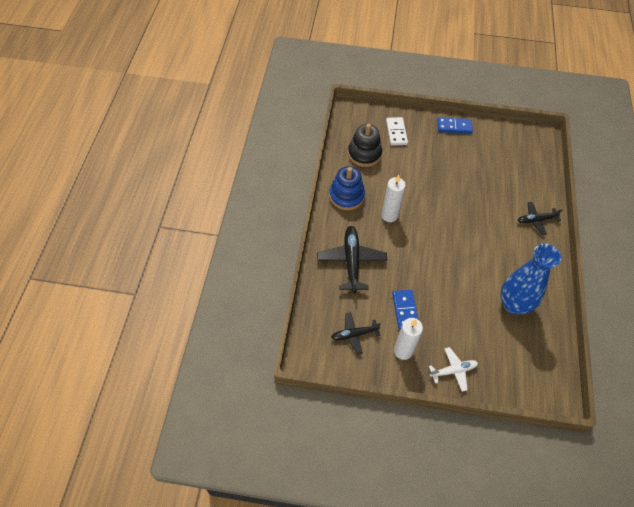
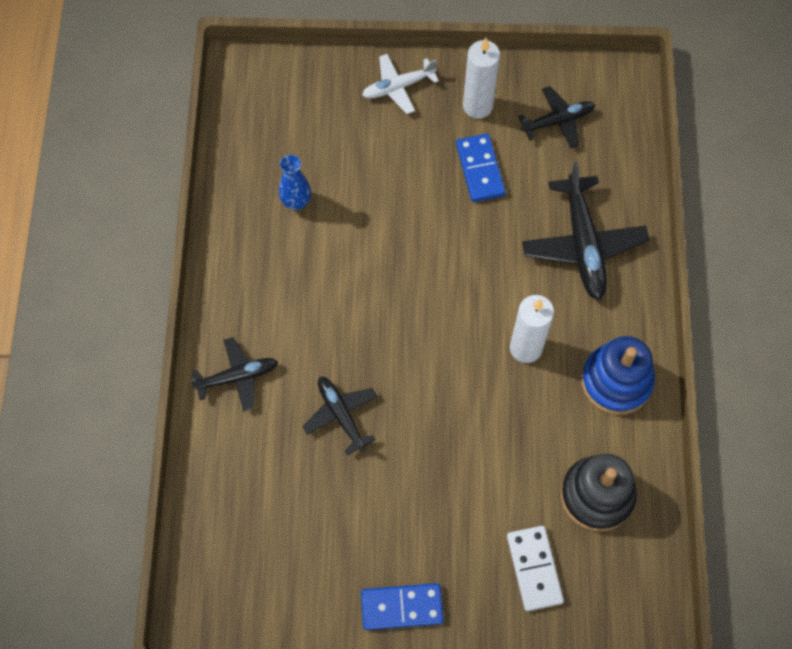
camera: 175 degrees right, 10 degrees up
(483, 198) = (341, 415): none -> black plane
(513, 304) = (296, 202): blue vase -> blue vase, size x0.48

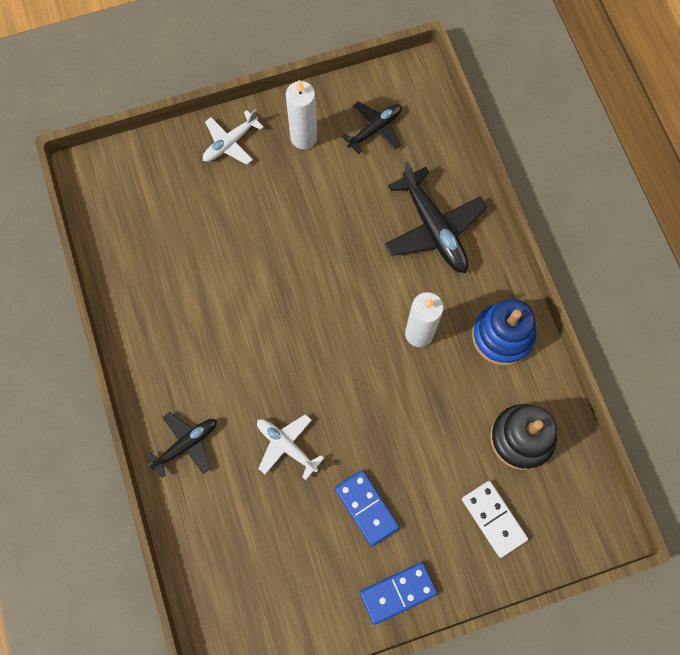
camera: 20 degrees left, 5 degrees up
(296, 202) = (180, 273): blue vase -> none
(341, 415) = (286, 446): black plane -> white plane
(480, 169) = (326, 192): blue domino -> blue domino (366, 508)

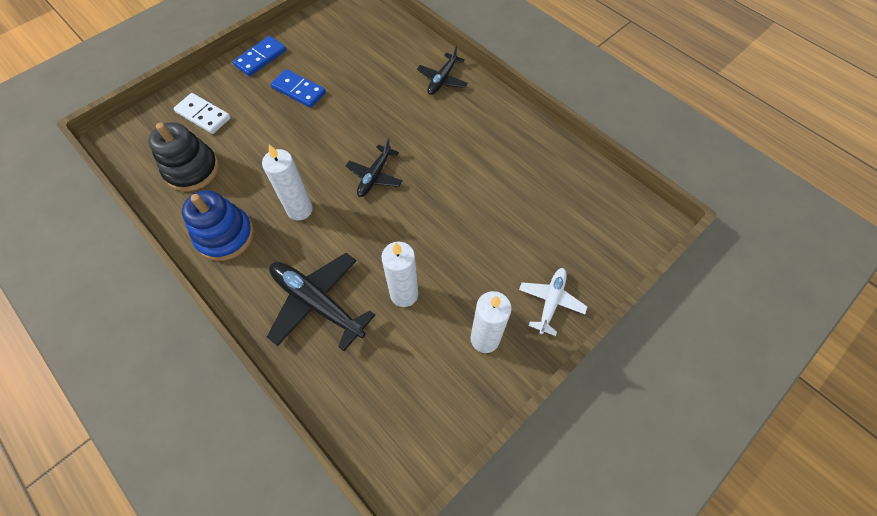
camera: 155 degrees right, 10 degrees down
(286, 446) = (372, 103): white plane -> none
(353, 203) = (404, 294): none -> white candle
(375, 129) = (417, 381): black plane -> black plane (375, 176)

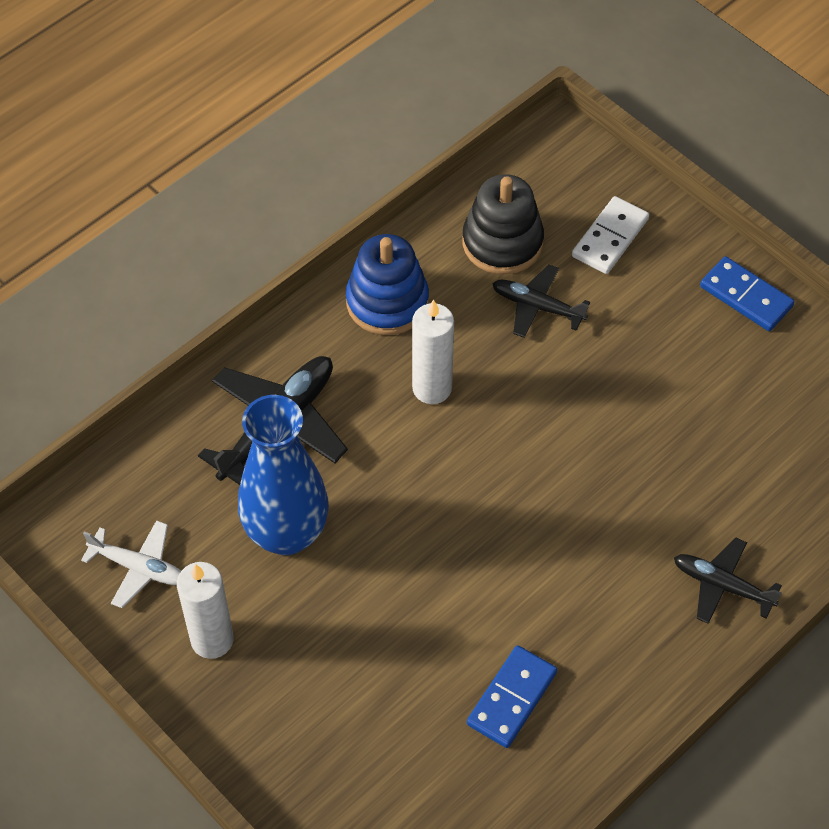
camera: 90 degrees right, 5 degrees down
(299, 90) = (675, 361): blue domino -> blue domino (511, 698)
(375, 176) = (497, 485): black plane -> black plane (537, 307)
(404, 294) = (286, 533): white candle -> blue vase
(550, 302) = (265, 736): white plane -> white plane (139, 567)

